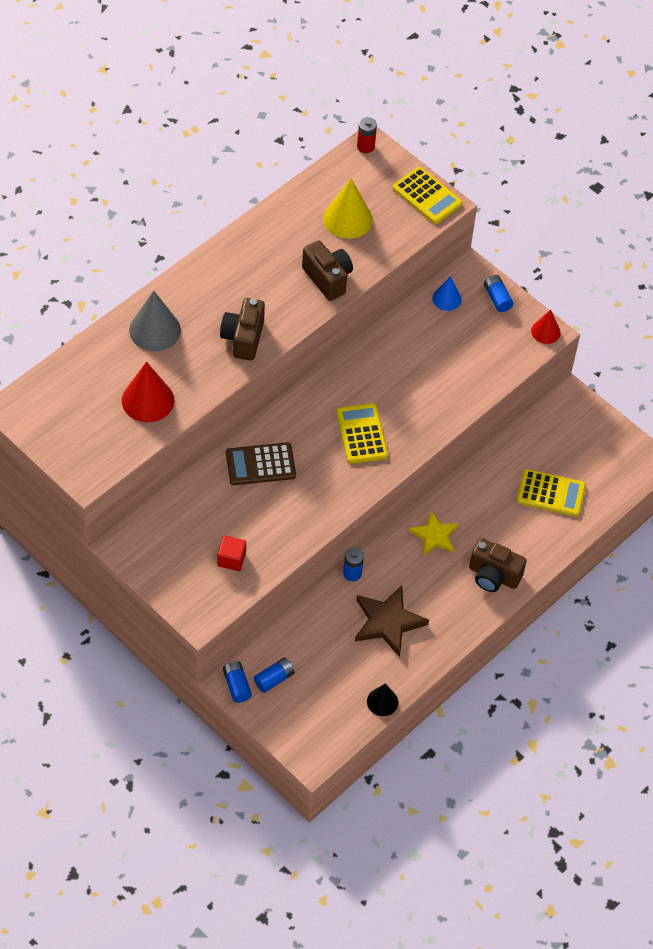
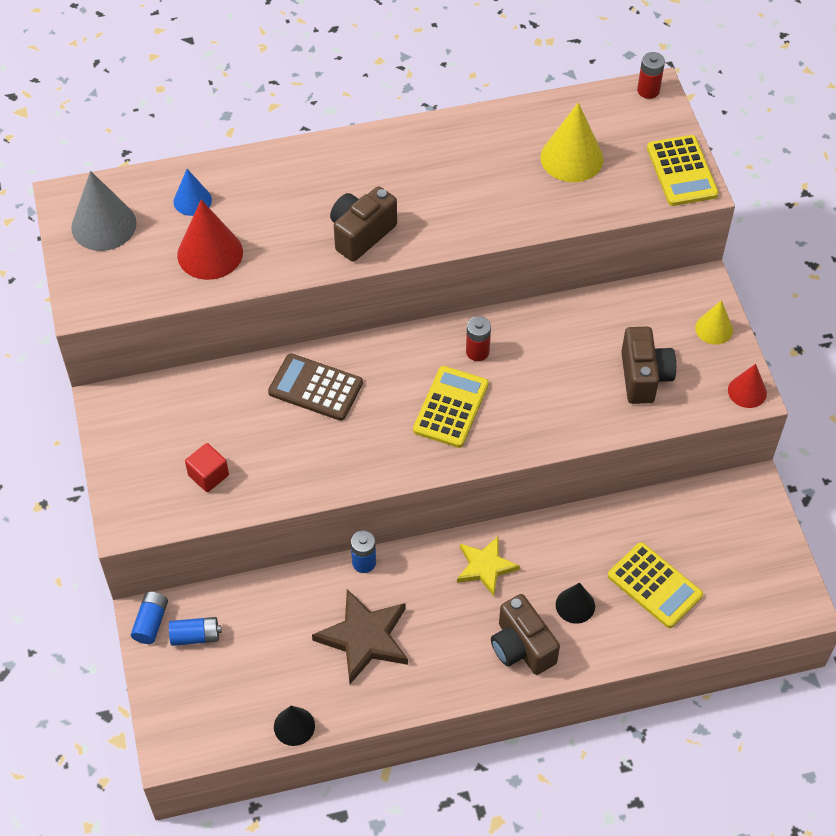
camera: 35 degrees right, 0 degrees up
(155, 330) = (273, 184): grey cone -> grey cone (104, 225)
(328, 279) = (502, 212): brown camera -> brown camera (644, 377)
(352, 387) = (477, 352): none -> red battery
(446, 299) = (654, 303): blue cone -> blue cone (192, 200)
(497, 298) = (714, 329): blue battery -> yellow cone
(509, 532) = (575, 605): none -> black cone

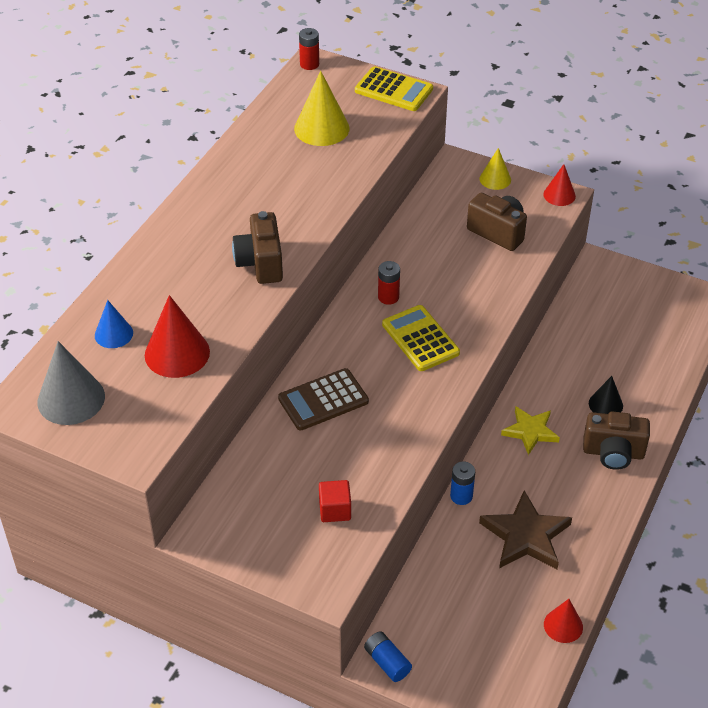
camera: 50 degrees left, 10 degrees down
(195, 636) = (427, 640): blue battery -> none
(294, 726) = (563, 625): black cone -> red cone
(654, 585) = (627, 356): yellow calculator -> none

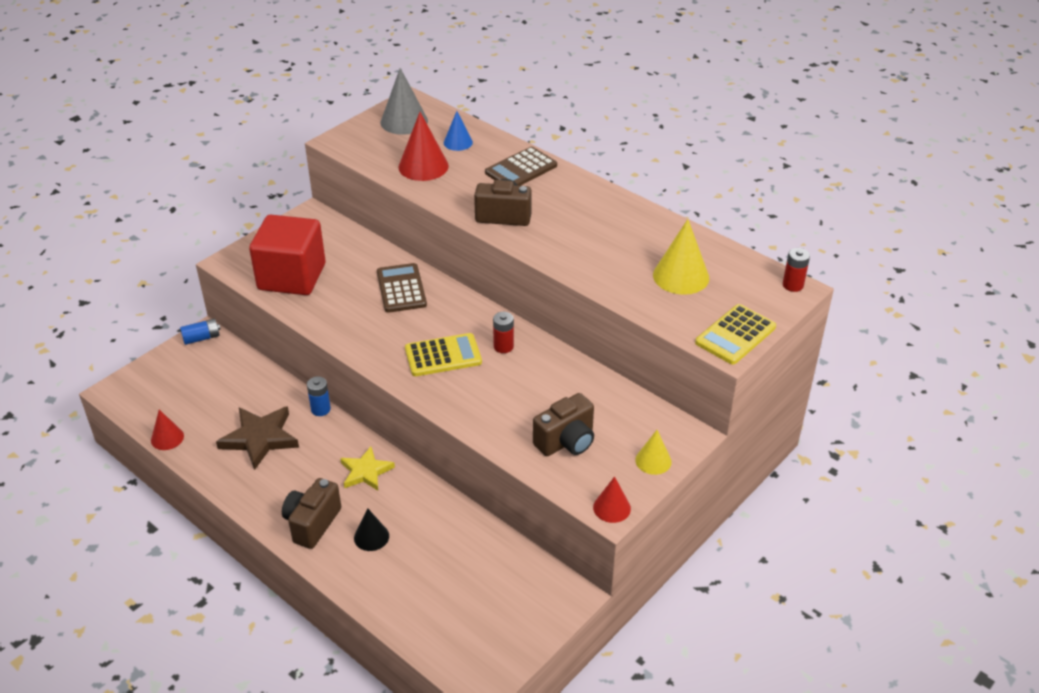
camera: 105 degrees right, 5 degrees down
(162, 267) = (521, 169): none -> brown calculator
(335, 510) = (292, 277): red cube -> red cube, size x2.42

